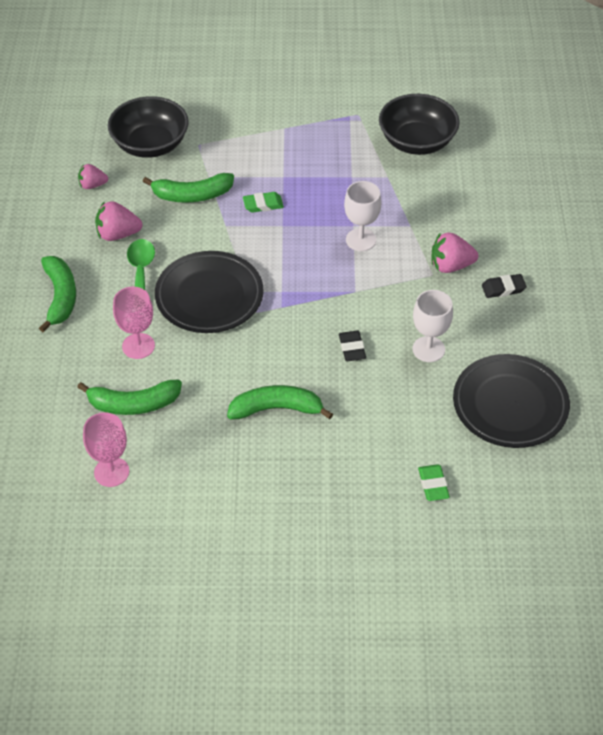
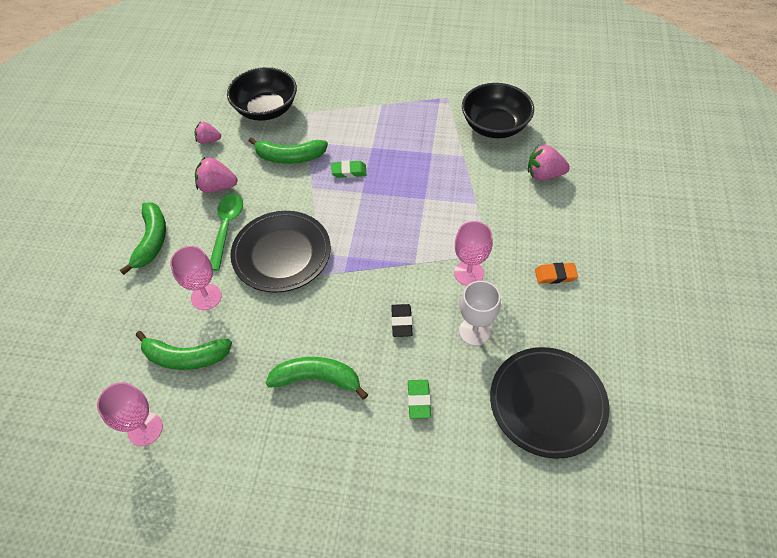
camera: 10 degrees right, 5 degrees up
(361, 240) = (429, 213): white goblet -> none
(413, 295) = (468, 273): none -> pink goblet
(433, 485) = (456, 488): green eraser -> green eraser (419, 400)
(450, 266) = (508, 247): pink strawberry -> pink strawberry (544, 175)
(503, 288) = (555, 275): black eraser -> orange eraser

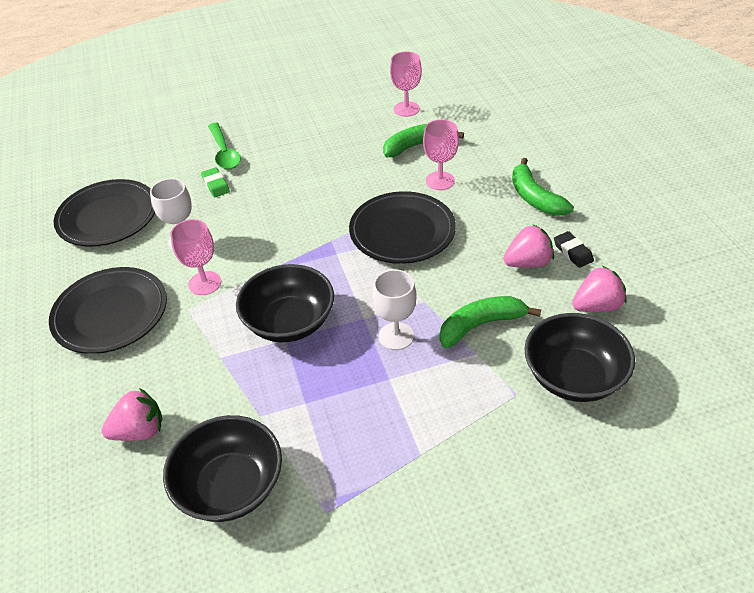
camera: 155 degrees right, 10 degrees down
(209, 140) = (596, 306): pink strawberry -> pink strawberry, size x1.51
(226, 228) = (477, 232): green spoon -> green spoon (224, 152)
(317, 379) = (304, 169): green banana -> none
(349, 171) = (396, 336): green eraser -> white goblet
(401, 322) = (254, 224): black eraser -> black eraser (573, 252)
(415, 210) = (289, 322): none -> black bowl
(555, 275) = (111, 314): orange eraser -> black plate

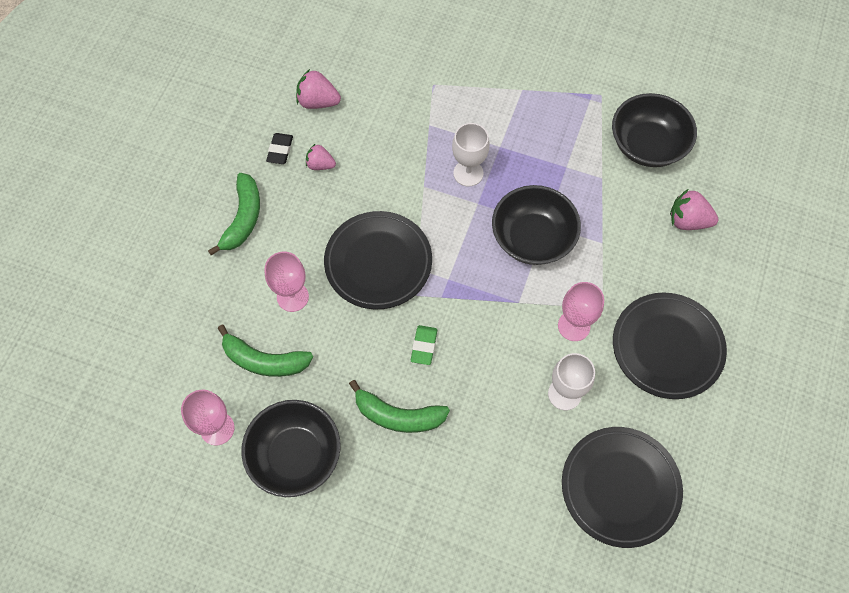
camera: 145 degrees left, 20 degrees up
(216, 185) = (490, 456): green eraser -> green eraser (424, 346)
(224, 152) = (450, 508): green spoon -> none
(481, 325) = (405, 141): green banana -> green banana (398, 415)
(528, 263) = (320, 165): pink strawberry -> pink strawberry, size x0.66
(573, 376) = (388, 71): black bowl -> black bowl (295, 455)

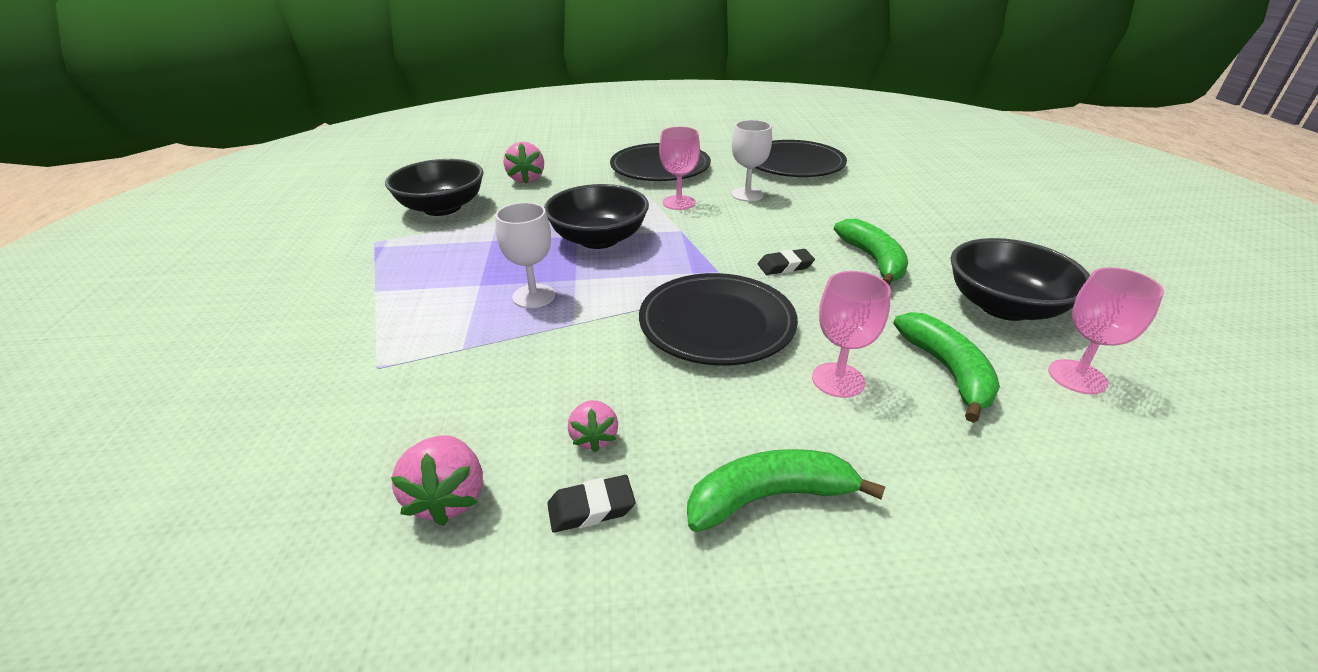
camera: 115 degrees left, 30 degrees down
(424, 346) = (785, 266): green eraser -> black eraser

